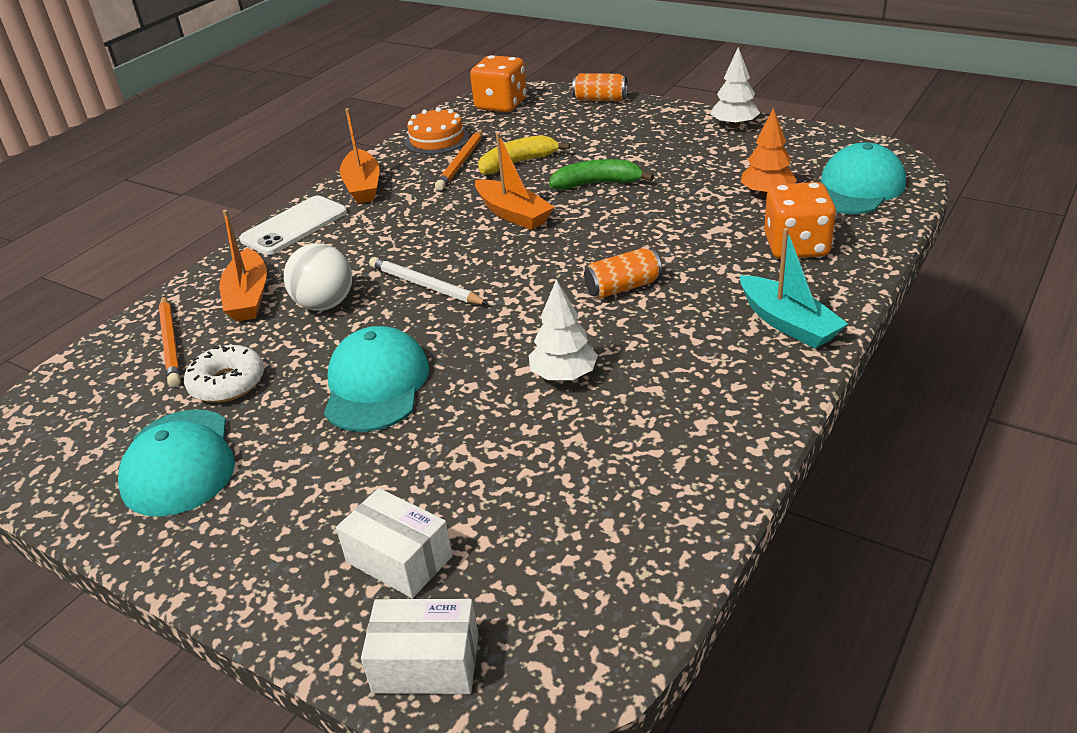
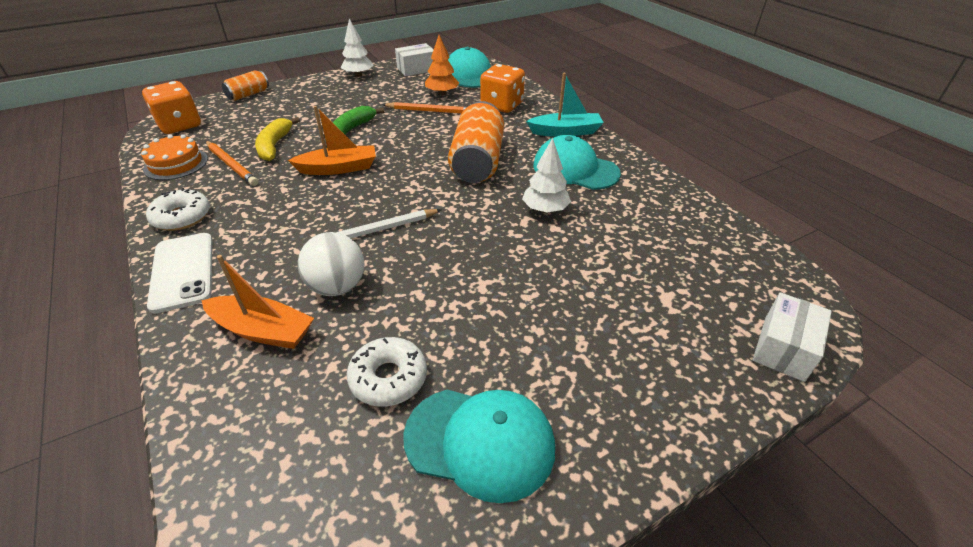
camera: 65 degrees left, 5 degrees up
(171, 343) = (273, 408): orange pencil -> orange pencil (430, 111)
(363, 186) = (182, 217): orange boat -> white donut
(376, 385) = (479, 290): turquoise cap -> turquoise cap (575, 169)
(399, 559) = (682, 333): white box -> white box (416, 69)
(622, 287) = (477, 161): orange can -> orange can, size x1.90

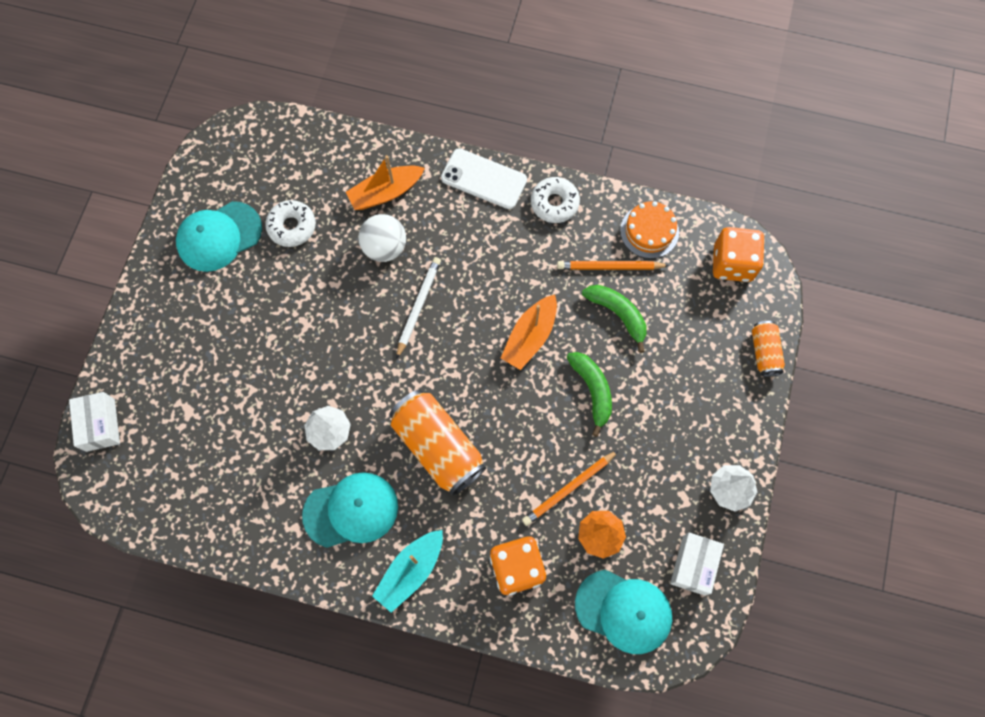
camera: 135 degrees right, 30 degrees up
(274, 146) = (618, 314): yellow banana -> green banana

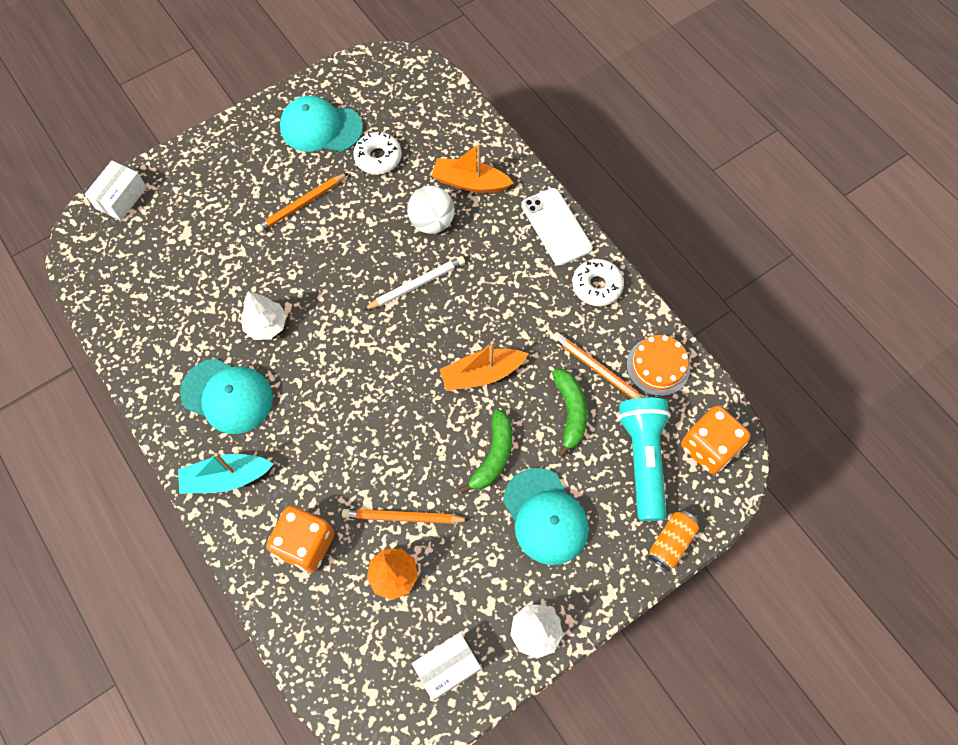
camera: 40 degrees right, 5 degrees down
(264, 313) = (301, 205): none -> orange pencil
(438, 446) = (334, 401): orange can -> none
(624, 611) = (356, 653): turquoise cap -> turquoise cap (545, 516)
(696, 308) = (642, 459): none -> turquoise flashlight

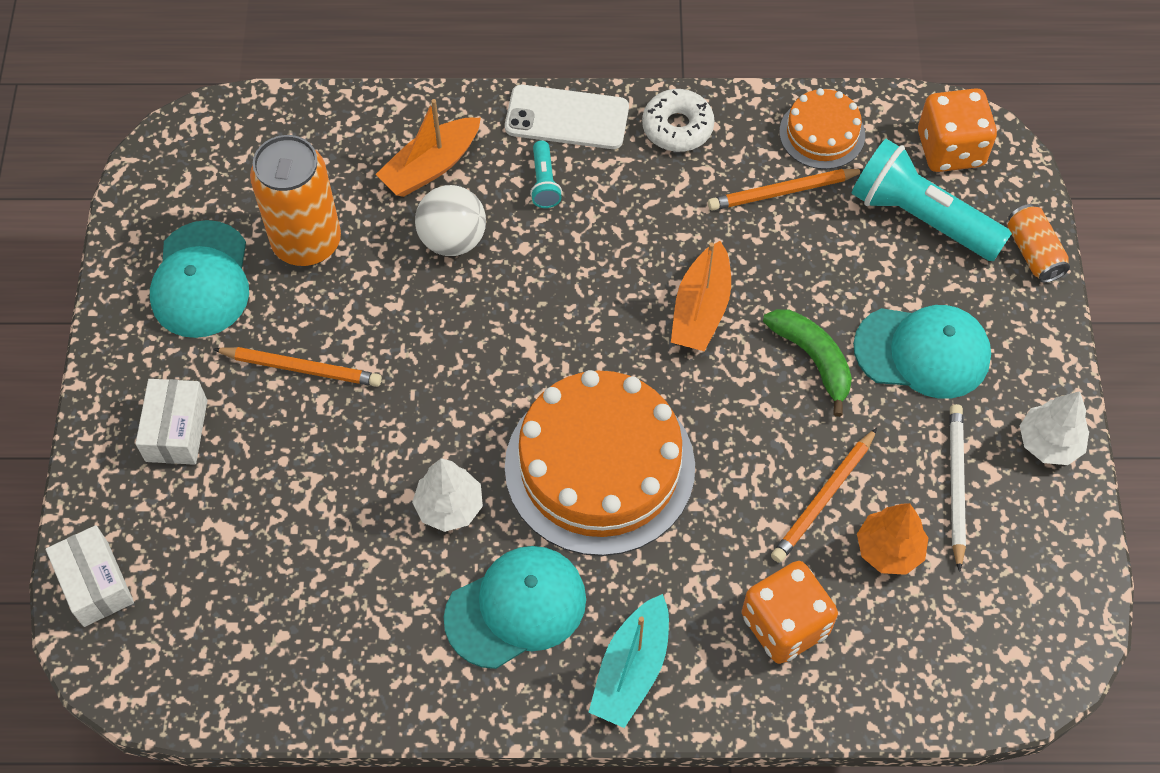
camera: 55 degrees left, 5 degrees down
(301, 205) = (301, 368): orange pencil -> orange pencil turned 75 degrees counterclockwise
(321, 128) = (201, 280): turquoise cap -> turquoise cap turned 45 degrees counterclockwise
(341, 384) = (599, 466): none -> orange cake
(378, 158) = (307, 242): white donut -> orange can
(416, 284) = (527, 306): white pencil -> white pencil (955, 485)
(447, 667) = (1034, 556): white box -> white box (176, 430)
(504, 243) = (544, 182): none -> turquoise flashlight
(570, 412) = (815, 250): green banana -> none

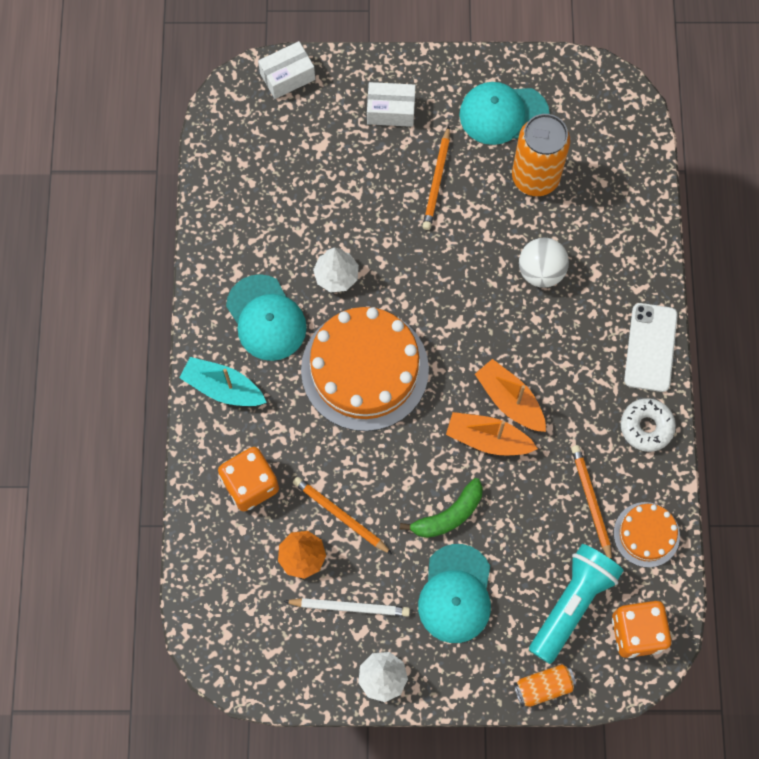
camera: 90 degrees right, 10 degrees up
(431, 166) = (602, 254): orange boat -> orange boat (510, 400)
(544, 182) = (592, 332): turquoise flashlight -> none

